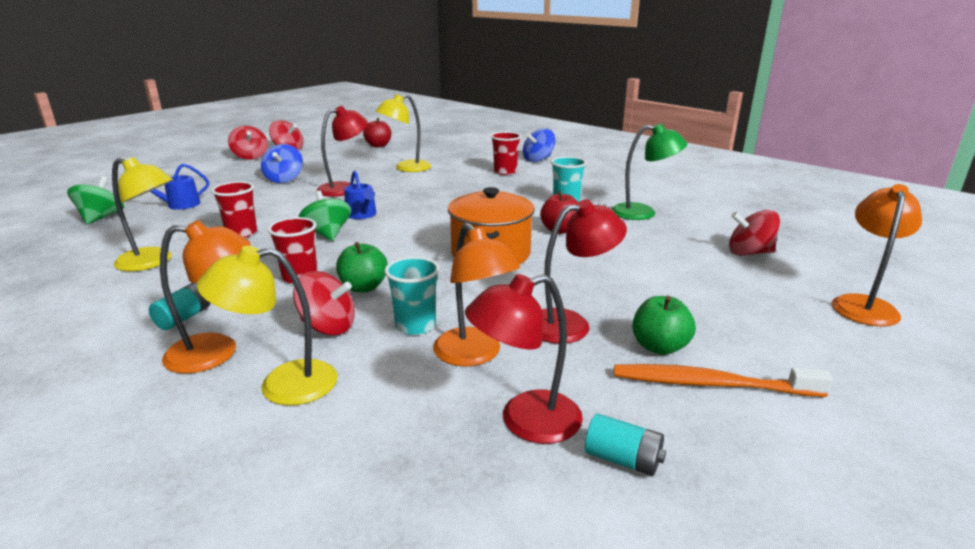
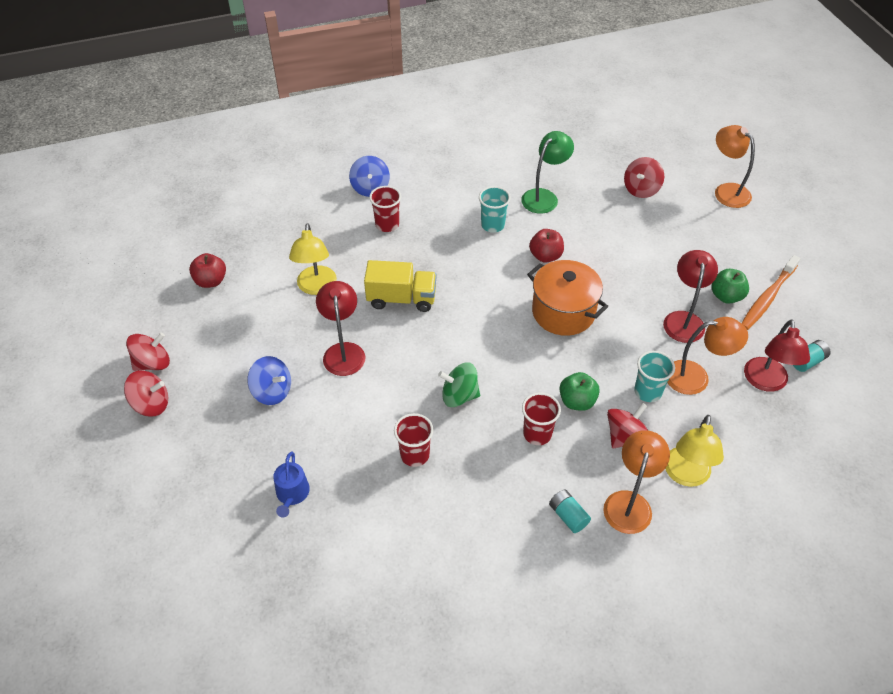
camera: 60 degrees left, 25 degrees up
(101, 218) = (286, 567): green spinning top -> none
(153, 262) = (443, 528): yellow lamp -> none
(362, 215) = (428, 360): blue watering can -> none
(426, 192) = (401, 299): none -> yellow truck

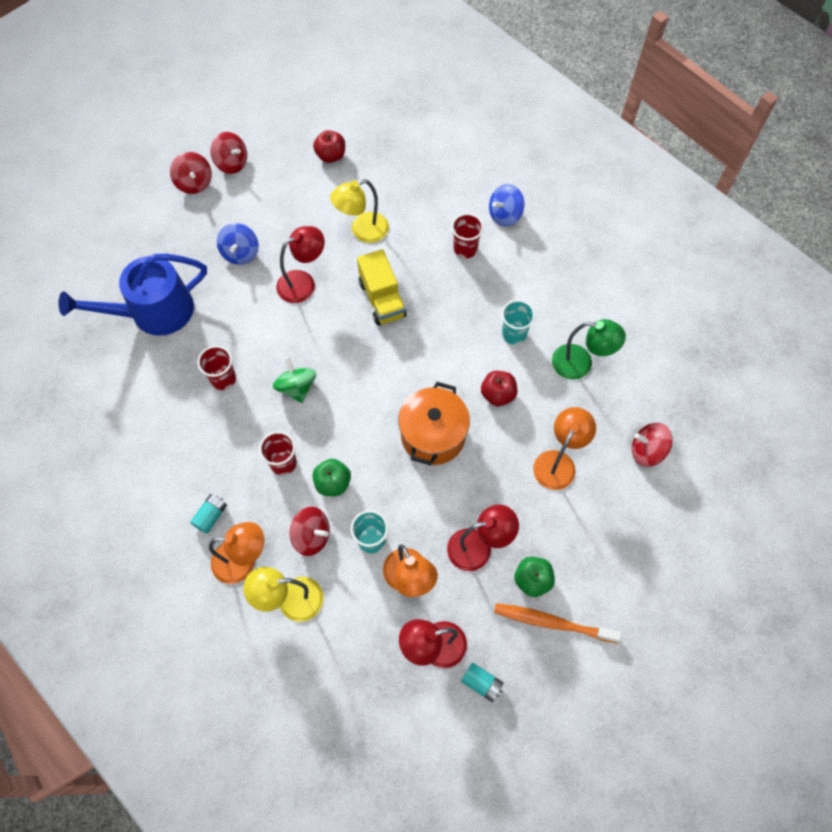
camera: 65 degrees right, 15 degrees up
(292, 494) = (154, 312): blue watering can -> blue watering can, size x2.22
(726, 191) = (698, 539): orange lamp -> orange lamp (558, 462)

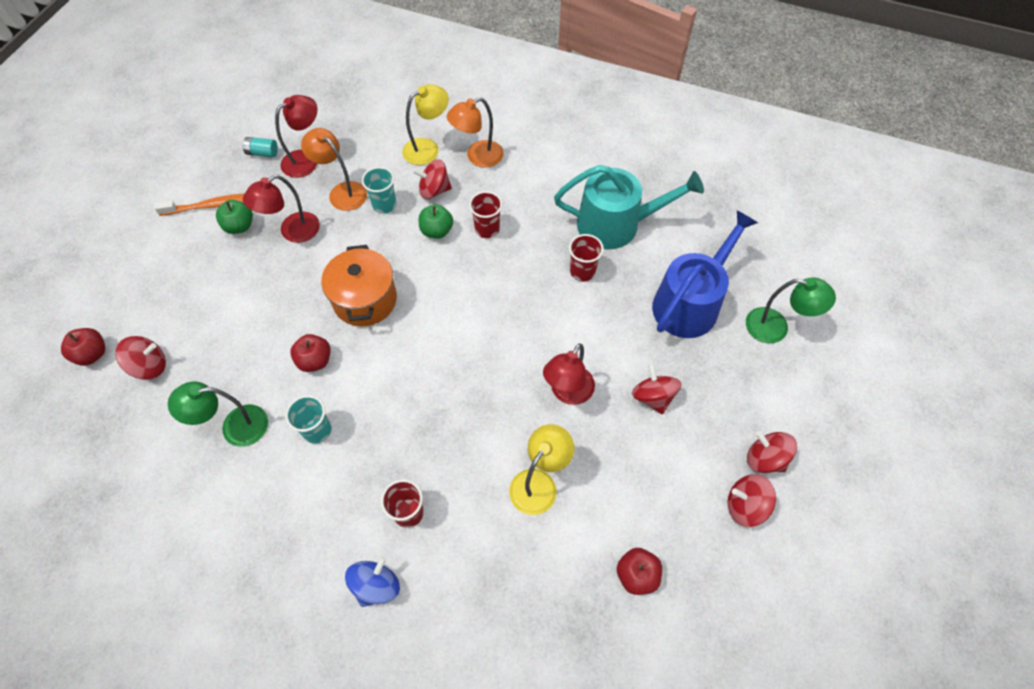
camera: 155 degrees right, 5 degrees down
(104, 263) = (776, 328): none -> green lamp
(159, 414) = (616, 224): none -> turquoise watering can
(211, 516) = (521, 174): turquoise battery -> none
(240, 253) = (653, 397): blue spinning top -> red spinning top
(296, 387) = (512, 291): green spinning top -> none
(382, 299) = (475, 410): yellow truck -> none
(558, 462) = (238, 322): orange lamp -> none
(700, 486) = (92, 354): none -> red apple

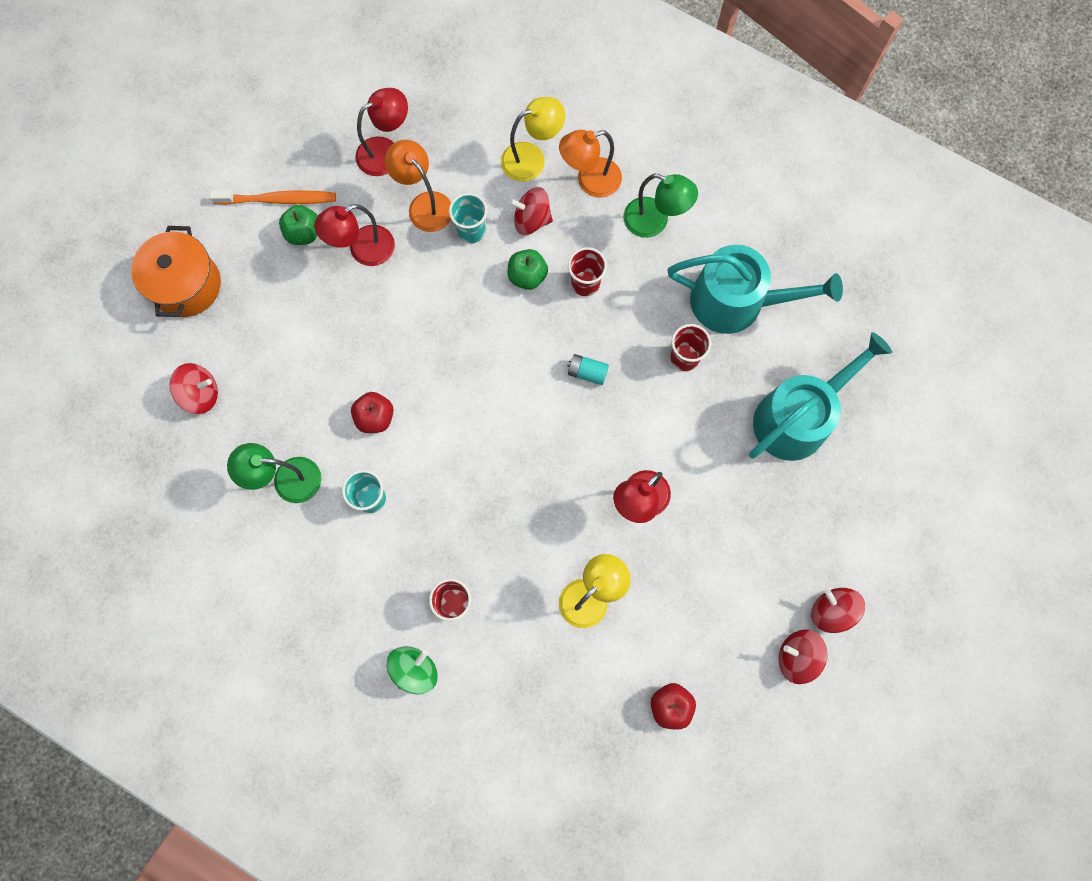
camera: 10 degrees right, 15 degrees up
(92, 354) = (141, 369): red apple -> none
(262, 153) = (335, 134): turquoise battery -> turquoise battery (587, 372)
(365, 300) = (436, 352): orange pot -> orange pot (186, 285)
(376, 585) = (414, 670): blue spinning top -> green spinning top
(653, 397) = (730, 522): red spinning top -> none
(690, 303) = (797, 417): blue watering can -> turquoise watering can
(776, 328) = (886, 464): green lamp -> green lamp (654, 221)

